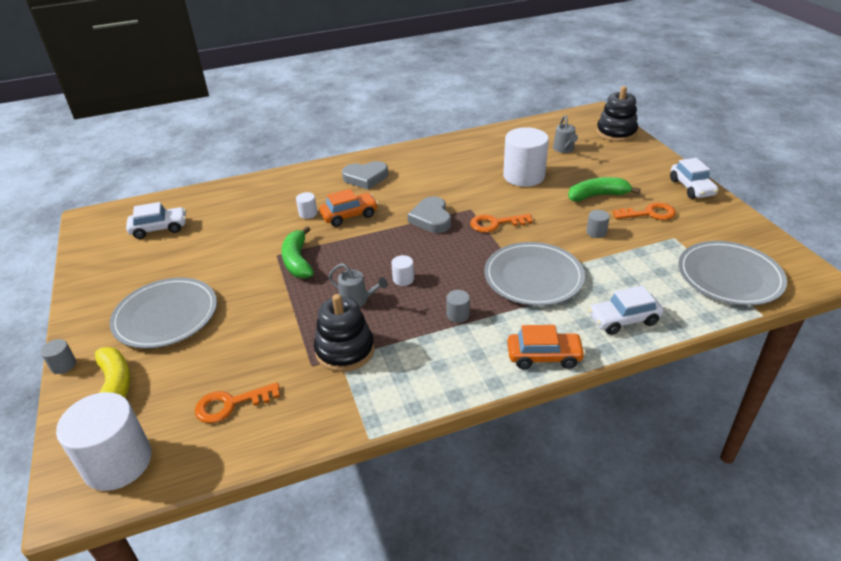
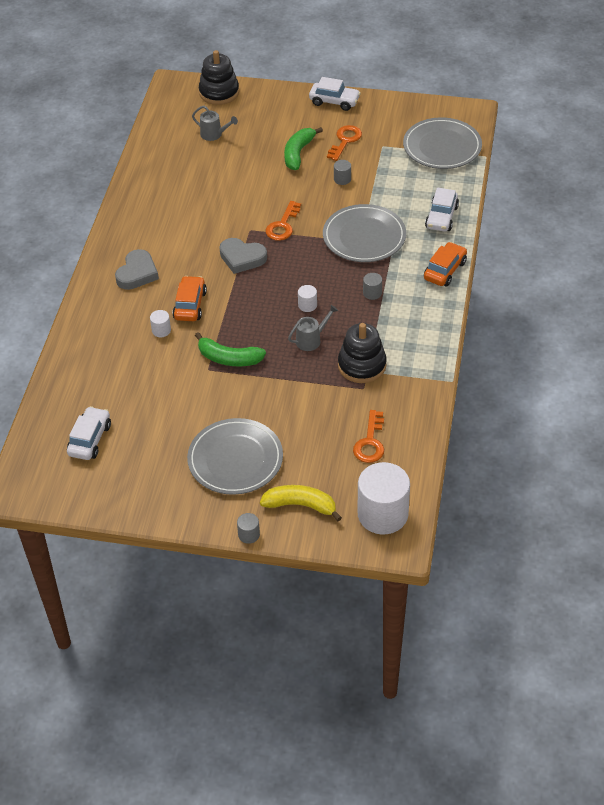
camera: 60 degrees left, 10 degrees up
(524, 176) = (231, 178): white cylinder -> none

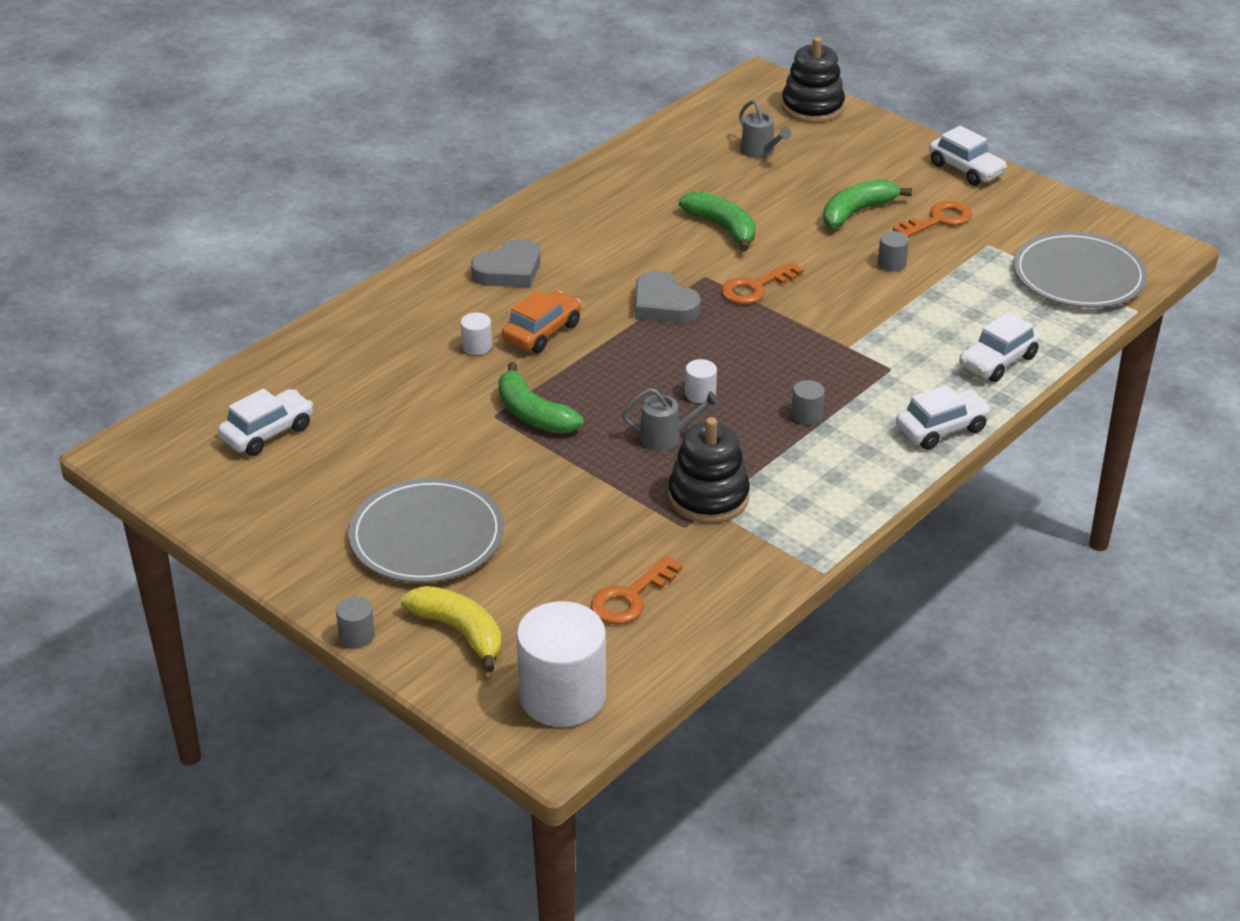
camera: 30 degrees right, 10 degrees down
(233, 194) = (722, 227): none -> green banana
(364, 236) = (859, 343): grey plate -> none
(445, 270) = (941, 429): orange car -> white car

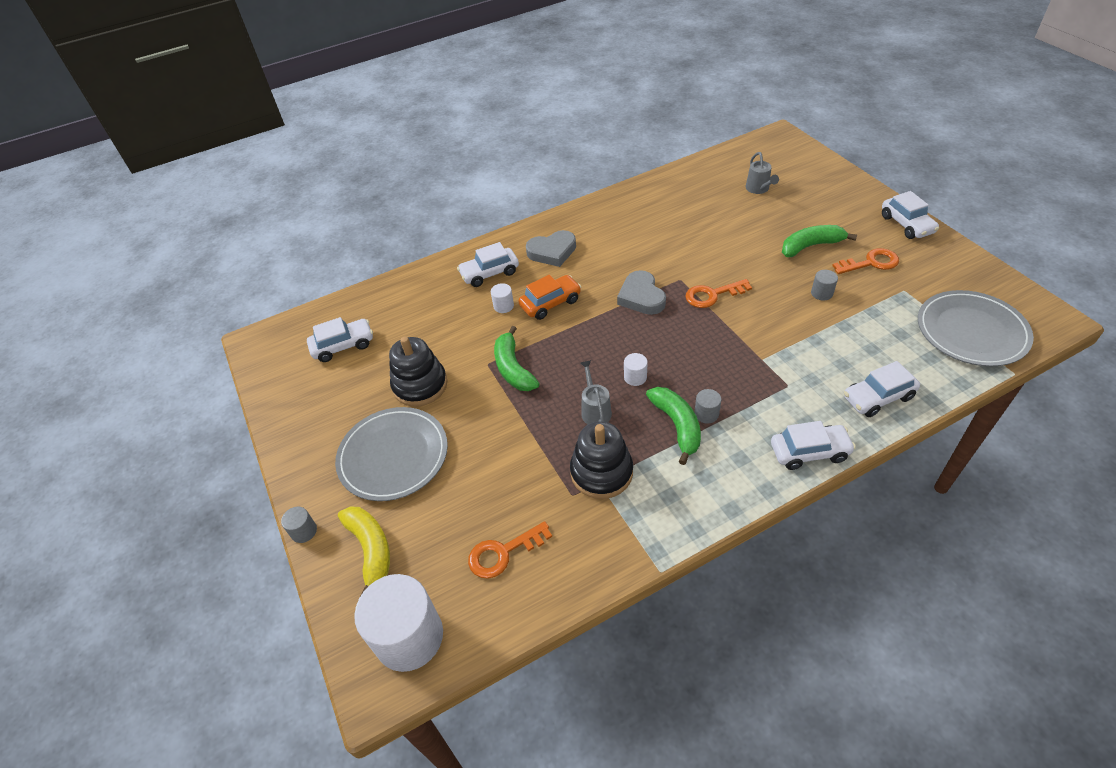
camera: 25 degrees right, 10 degrees up
(432, 311) = (489, 273): none -> white car
(666, 437) = (595, 410): grey watering can -> grey watering can turned 120 degrees counterclockwise
(722, 227) = (708, 243): green banana -> green banana (677, 426)
(812, 107) = (808, 161): black stacking toy -> black stacking toy (420, 385)

